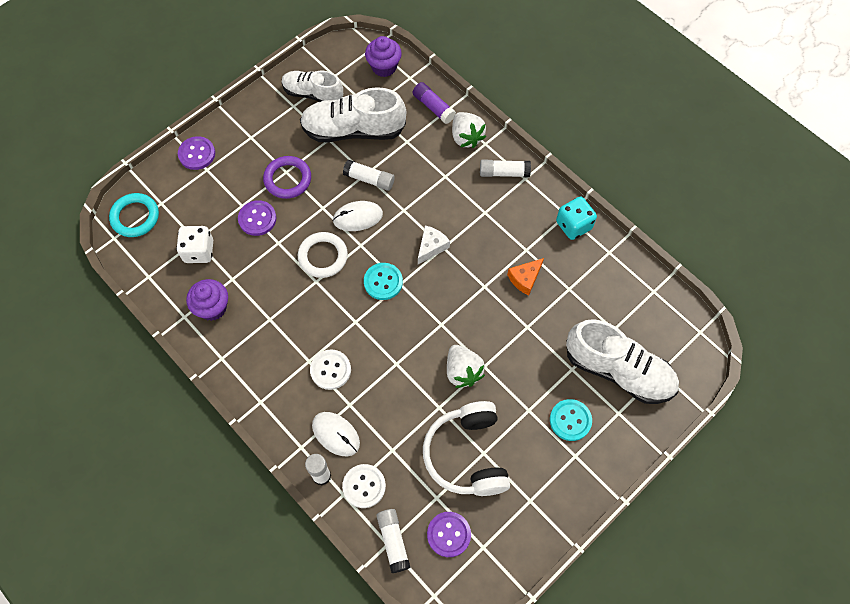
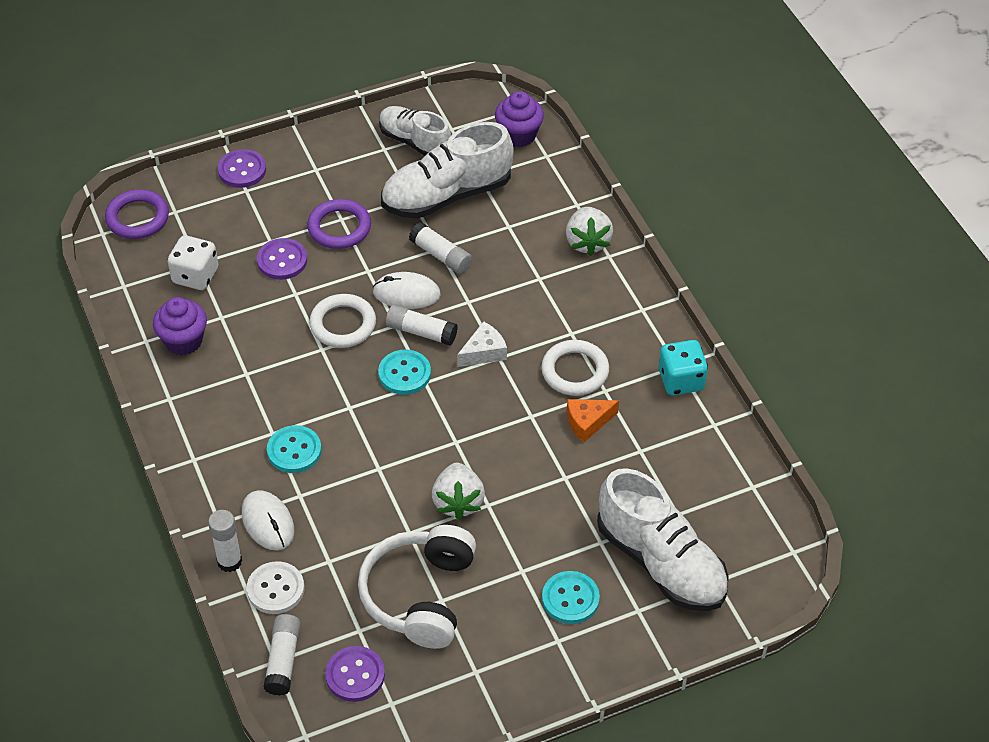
camera: 20 degrees right, 15 degrees down
(135, 217) = (137, 218): turquoise ring -> purple ring
(330, 370) = (294, 450): white button -> turquoise button
(353, 130) = (446, 195): white shoe -> white shoe turned 45 degrees counterclockwise
(433, 107) = (561, 197): purple glue stick -> none
(500, 241) = (575, 371): none -> white ring
(504, 173) = (617, 295): white glue stick -> white glue stick (421, 332)

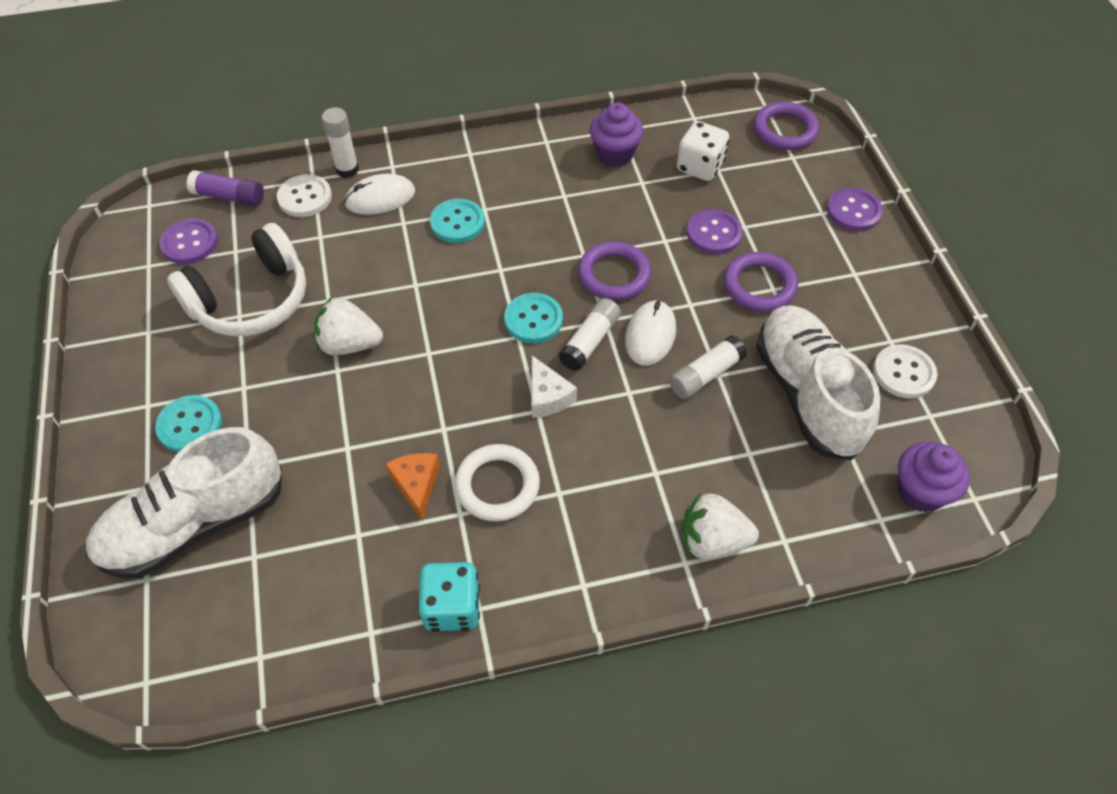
camera: 100 degrees right, 5 degrees up
(283, 660) = (229, 197): white glue stick -> purple glue stick
(343, 324) = (614, 275): white ring -> purple ring
(415, 142) = (903, 373): white shoe -> white button
(420, 595) = (251, 300): white headphones -> white headphones turned 120 degrees clockwise

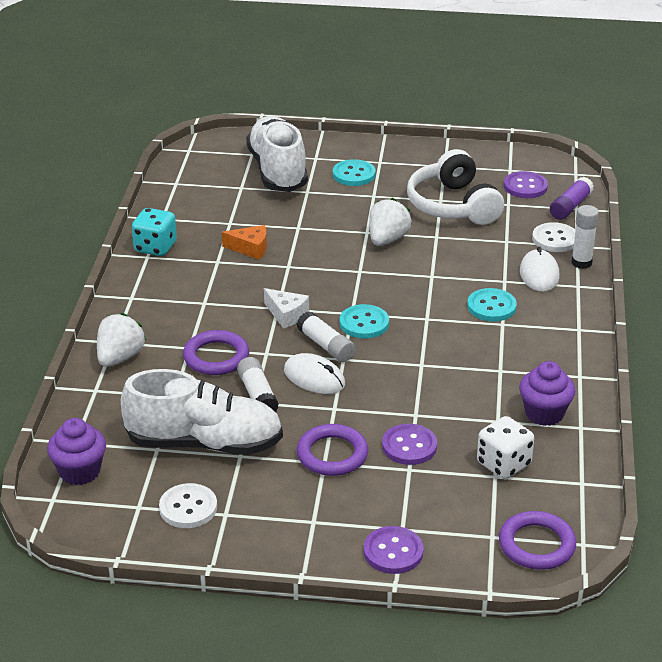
camera: 110 degrees right, 20 degrees down
(497, 485) = (227, 279): white ring -> none
(547, 396) = (286, 314): white cheese -> white cheese turned 135 degrees counterclockwise
(614, 275) = (389, 375): purple ring -> purple ring (216, 357)

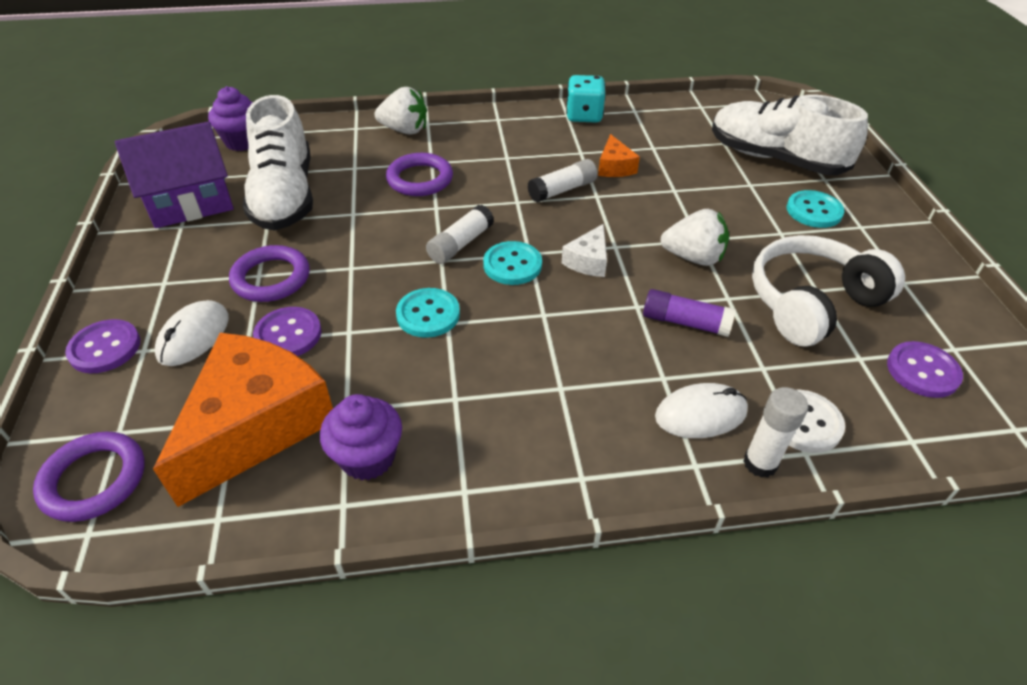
camera: 75 degrees right, 10 degrees up
(188, 508) = (191, 204): white button -> purple house
(257, 395) = (364, 213): white glue stick -> white glue stick (562, 190)
(277, 171) = (774, 159): white shoe -> white shoe turned 120 degrees counterclockwise
(286, 314) = (507, 209): white cheese -> white cheese (588, 261)
(314, 377) = (401, 245): white mouse -> white mouse (193, 336)
(491, 307) = (594, 371): turquoise button -> turquoise button (428, 314)
(503, 464) = (256, 426): white dice -> orange cheese
(570, 206) = (910, 432): purple glue stick -> purple glue stick (685, 322)

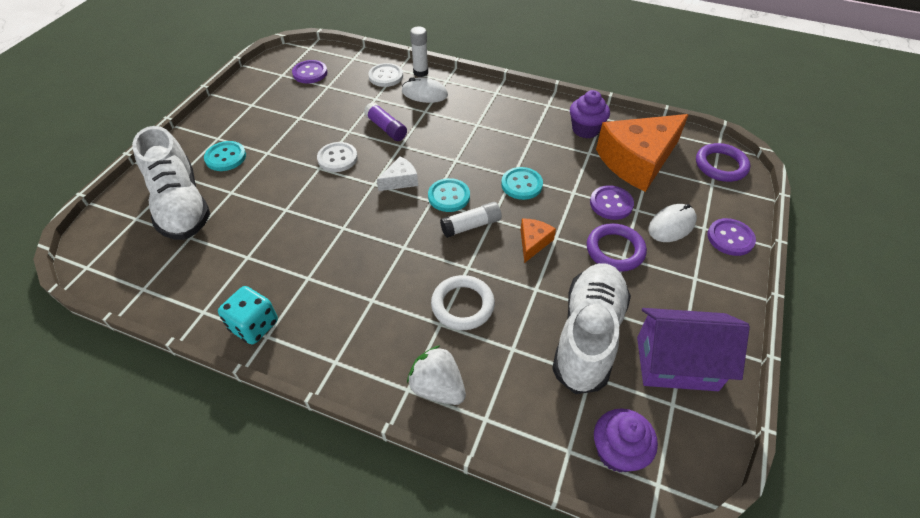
camera: 150 degrees left, 5 degrees up
(420, 179) = (462, 305): purple ring -> white ring
(562, 190) = (362, 243): white glue stick -> none
(614, 167) = (300, 249): orange cheese -> orange cheese (533, 242)
(693, 257) = (337, 158): white strawberry -> white button
(812, 303) = (312, 113): white headphones -> none

